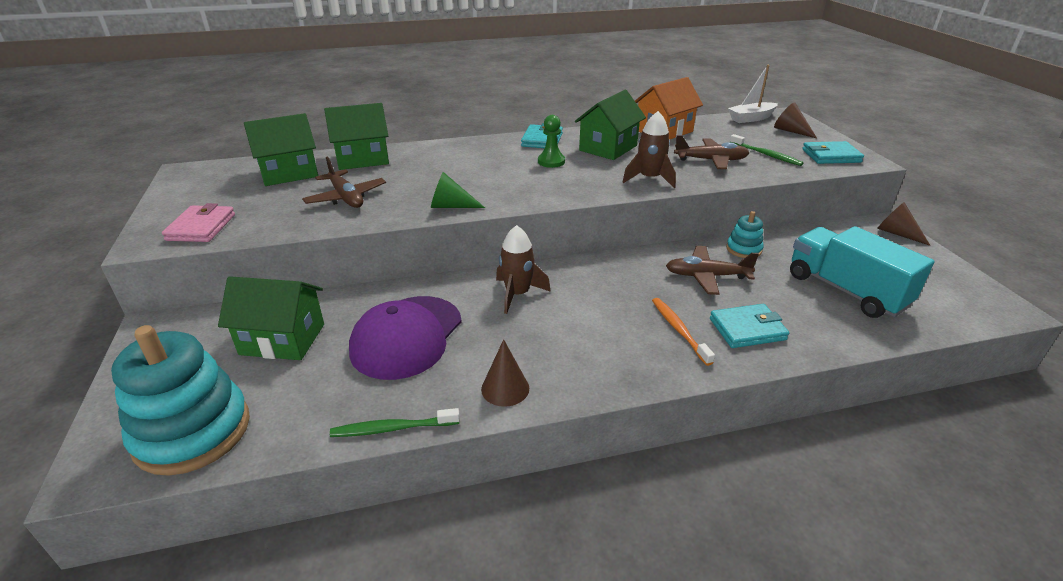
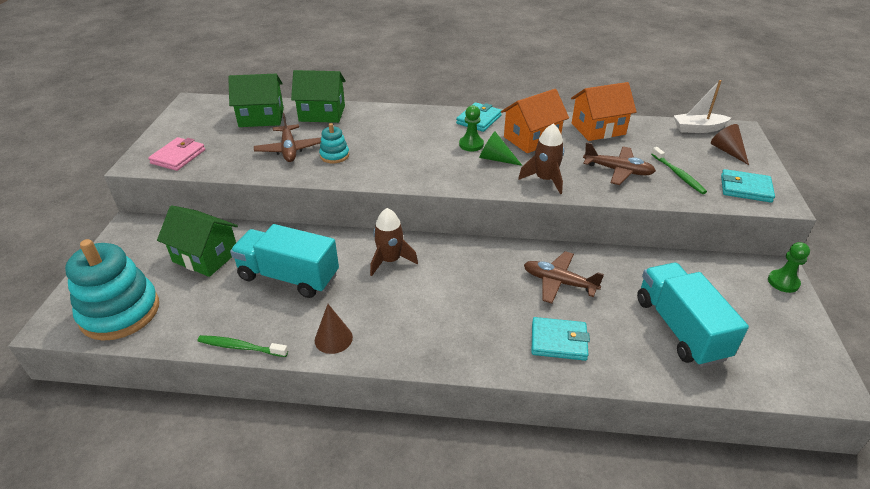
camera: 20 degrees right, 5 degrees up
(407, 337) = (289, 277): purple cap -> turquoise truck
(451, 206) = (361, 174): green cone -> green cone (496, 159)
(608, 148) = (531, 139): green house -> orange house
(679, 330) = (499, 326): orange toothbrush -> none
(743, 249) = (612, 264): turquoise stacking toy -> turquoise stacking toy (334, 155)
(897, 233) = (783, 282): brown cone -> green pawn

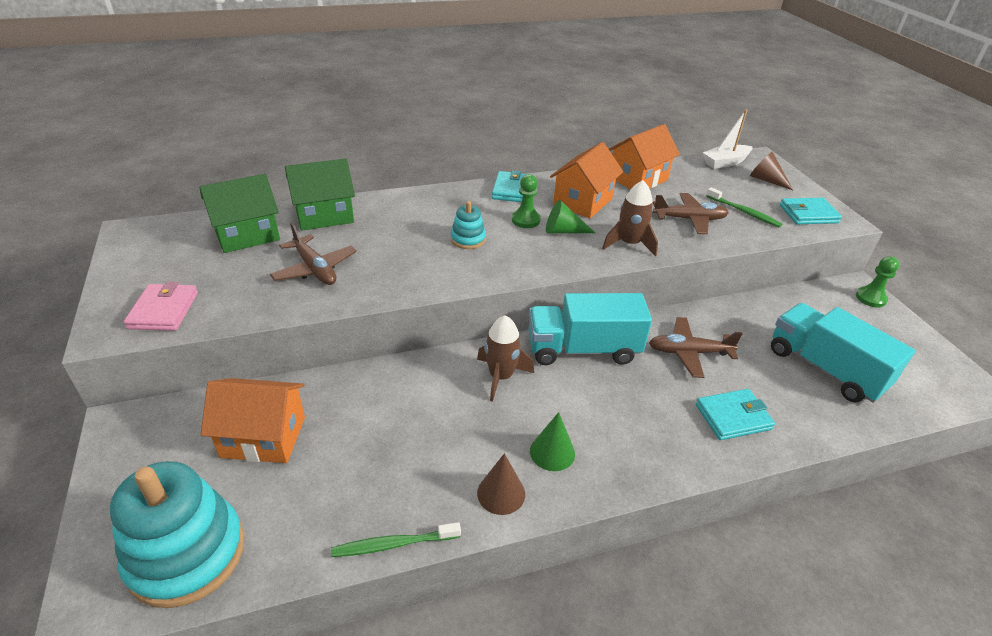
camera: 25 degrees left, 0 degrees up
(205, 256) = (263, 437): green house -> orange house
(289, 277) = (393, 432): turquoise truck -> turquoise truck (583, 349)
(334, 155) = (378, 264): turquoise stacking toy -> turquoise stacking toy (468, 239)
(390, 323) = (552, 452): none -> green cone

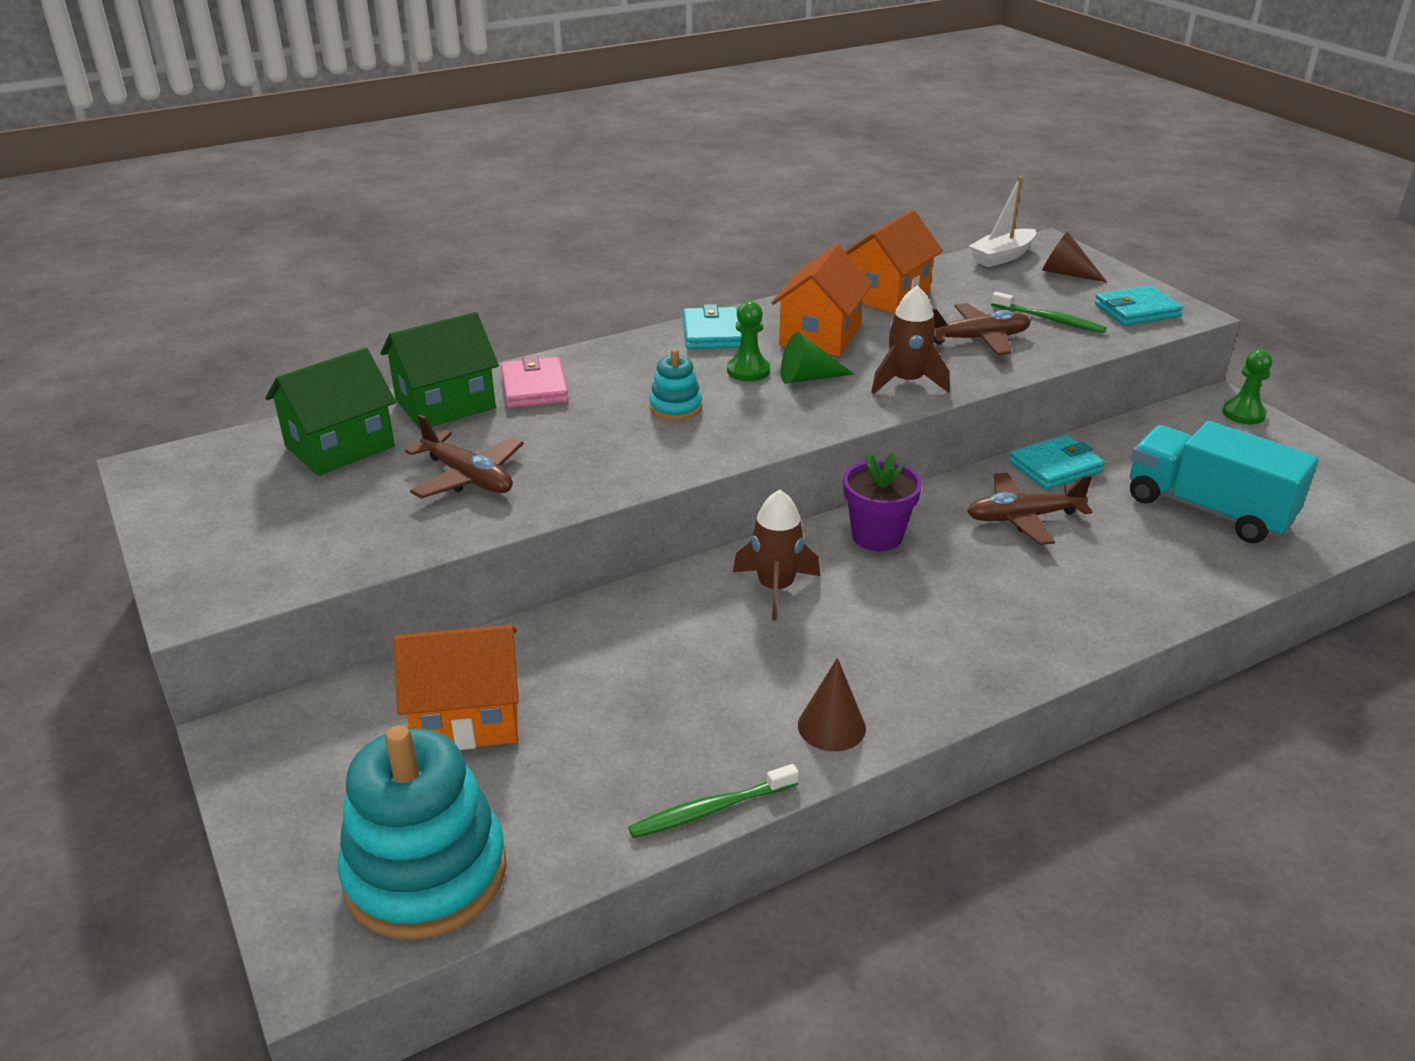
camera: 10 degrees left, 5 degrees down
(163, 310) = (268, 563): pink wallet -> pink wallet (534, 387)
(552, 452) = (882, 667): green cone -> none
(583, 349) = (877, 536): turquoise truck -> purple flower pot
(733, 417) = (1106, 586): turquoise wallet -> turquoise wallet (1055, 467)

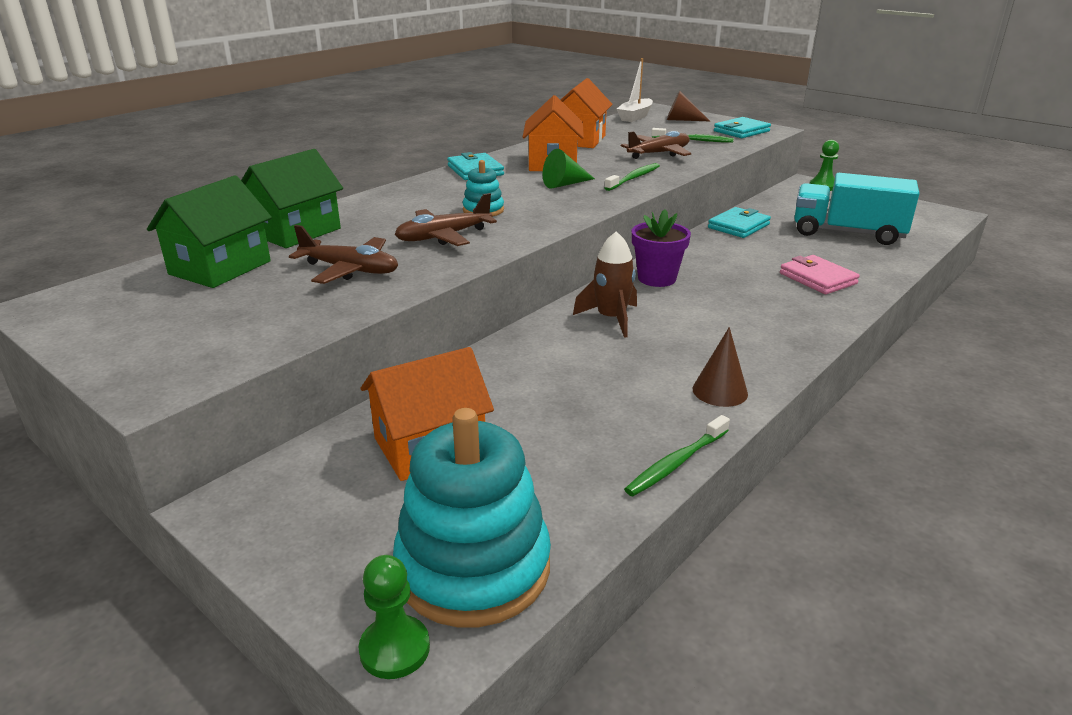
camera: 20 degrees left, 5 degrees down
(534, 387) = (363, 213): pink wallet -> pink wallet (817, 278)
(748, 371) = (519, 186): green pawn -> green pawn (395, 649)
(906, 382) = (633, 178): brown rocket -> green toothbrush
(1023, 518) = (742, 254): brown plane -> brown plane (443, 236)

